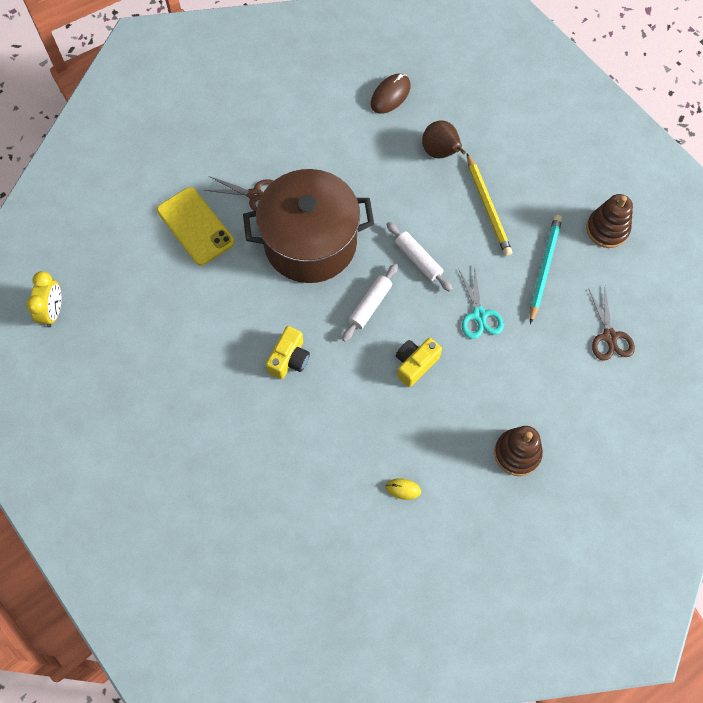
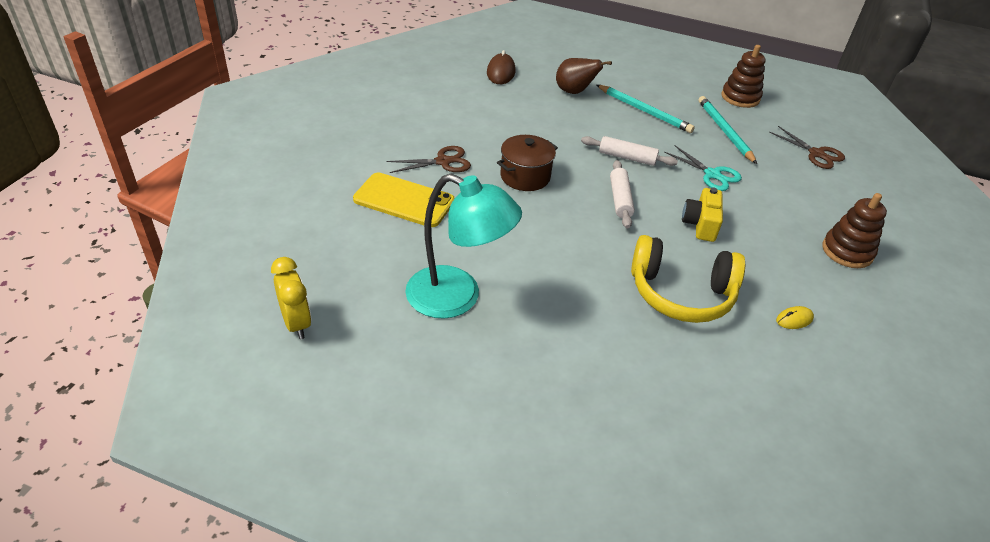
camera: 35 degrees left, 25 degrees down
(170, 342) = (457, 298): none -> turquoise lamp
(289, 359) = (589, 264): yellow camera -> none
(310, 243) = (525, 177): brown pot -> brown pot, size x0.51
(336, 421) = (681, 293): none -> yellow headphones
(487, 207) = (644, 111): yellow pencil -> turquoise pencil

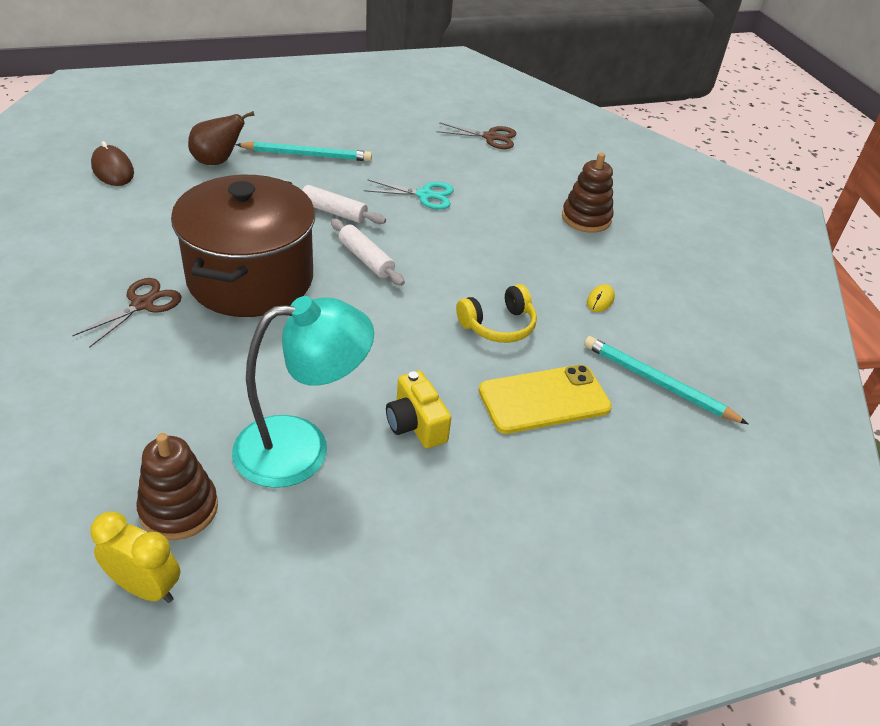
camera: 40 degrees left, 0 degrees up
(404, 200) = (138, 372): yellow phone -> yellow phone (544, 399)
(525, 177) = (250, 279): brown pot -> brown pot, size x1.97
(627, 157) = (334, 212): white rolling pin -> white rolling pin turned 45 degrees clockwise
(681, 293) = (498, 325): yellow headphones -> yellow headphones, size x0.63
(700, 224) = (457, 250): yellow camera -> yellow camera (416, 424)
(725, 131) = (399, 147): turquoise pencil -> turquoise pencil (658, 383)
(740, 97) = (382, 106): brown stacking toy -> brown stacking toy (179, 508)

